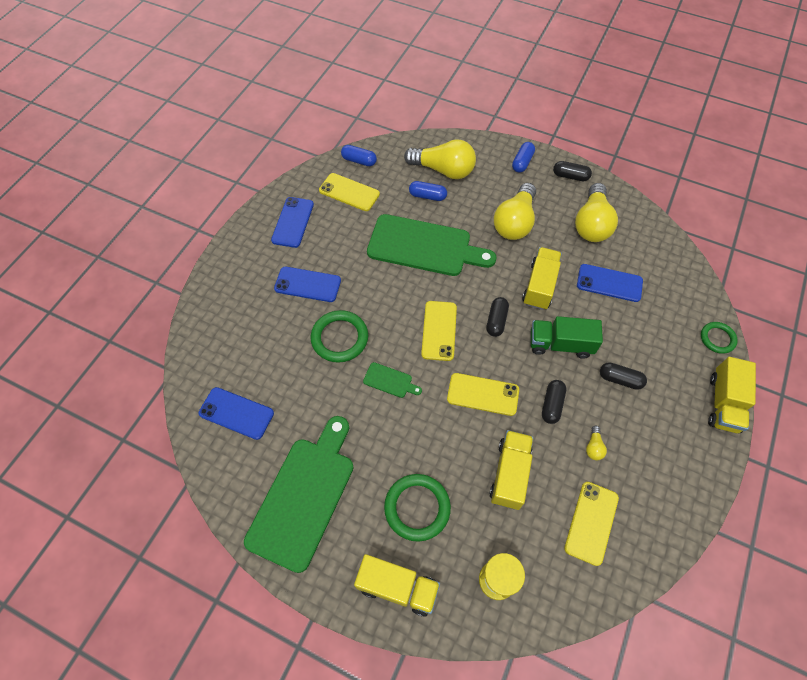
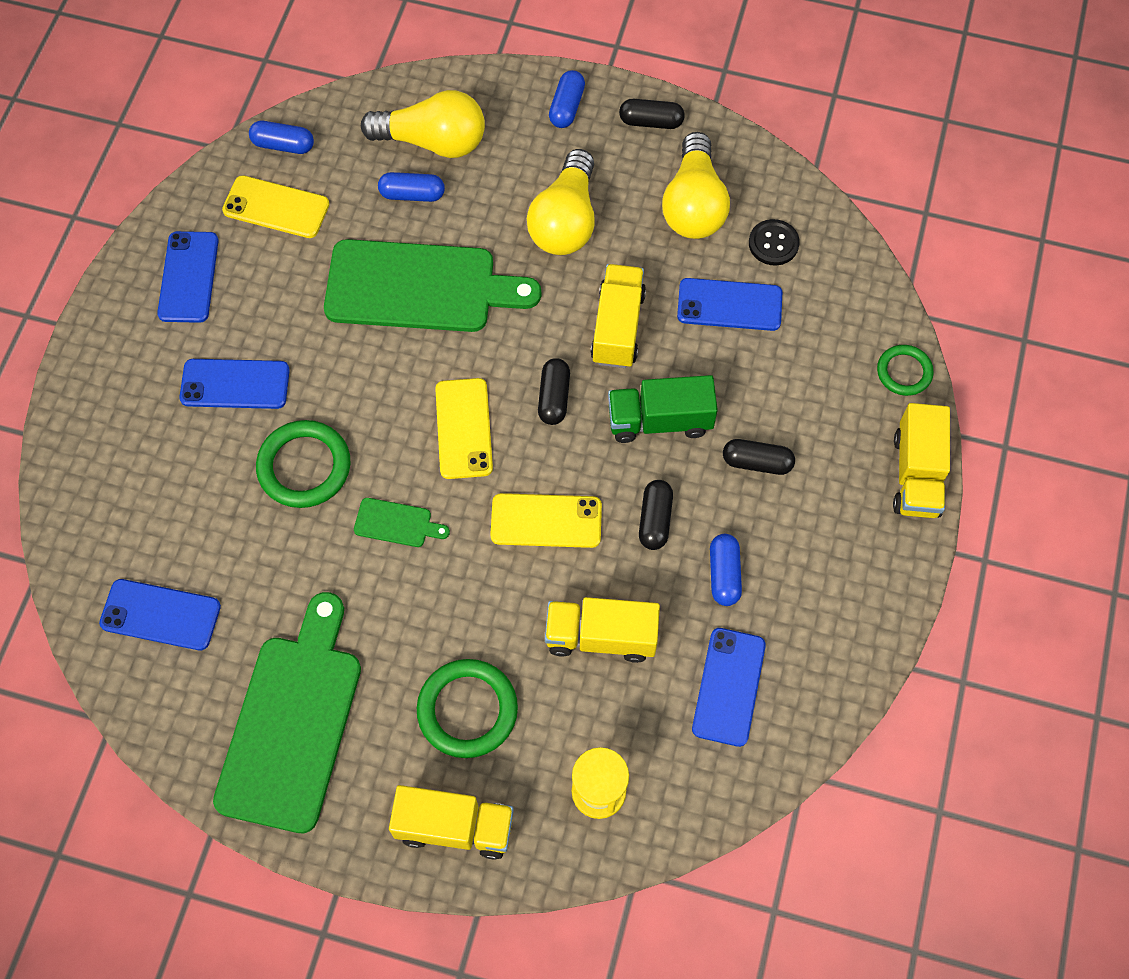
camera: 10 degrees left, 5 degrees up
(509, 474) = (601, 636): yellow truck -> yellow truck turned 90 degrees counterclockwise
(591, 522) = (728, 686): yellow phone -> blue phone
(593, 447) = (724, 574): yellow light bulb -> blue capsule
(638, 252) = (773, 243): none -> black button

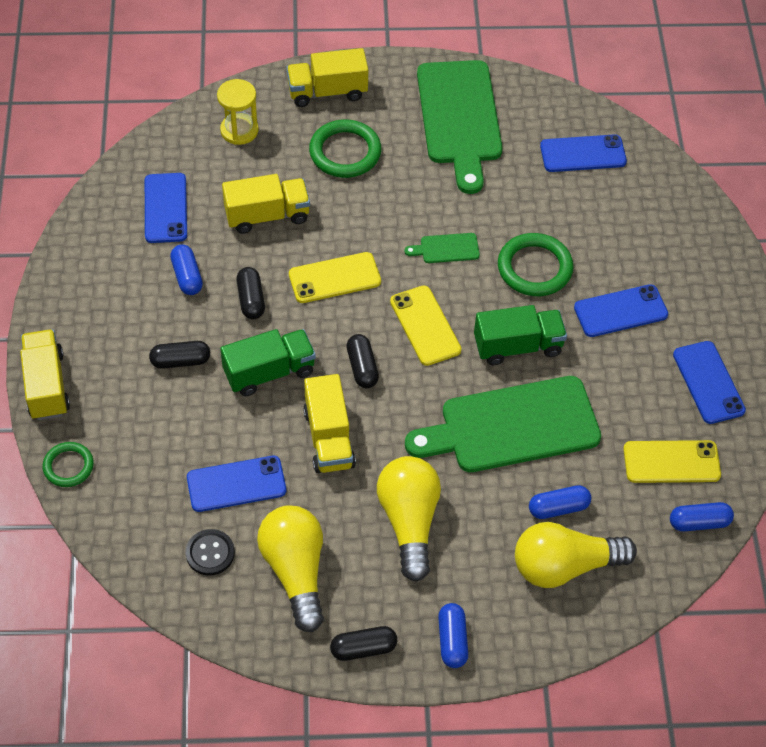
camera: 160 degrees right, 10 degrees down
(371, 374) = (517, 346): none -> green truck

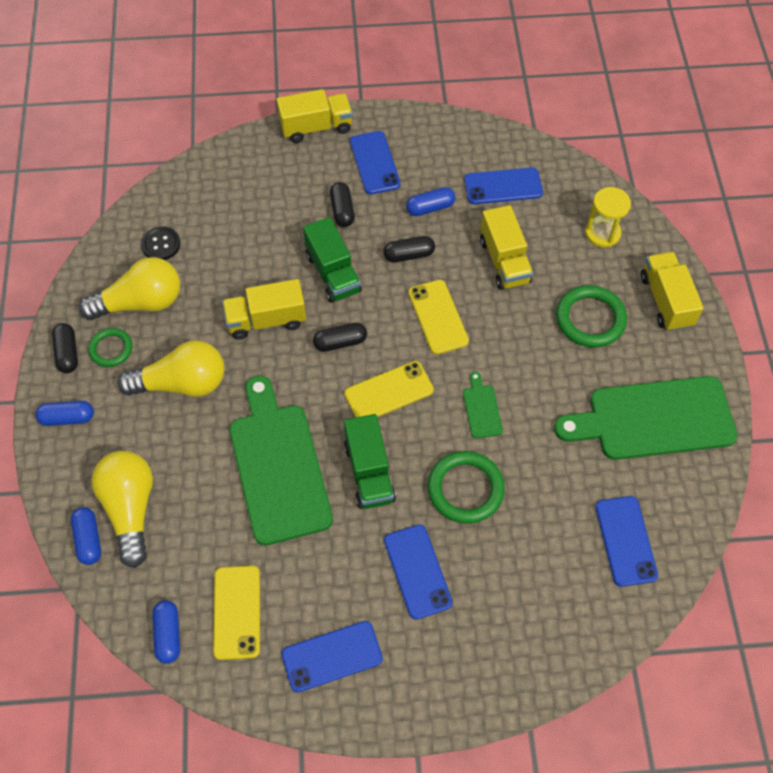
camera: 90 degrees right, 5 degrees up
(68, 466) = (242, 149): green ring -> green ring (111, 349)
(236, 484) = (223, 257): blue phone -> blue phone (374, 163)
(558, 508) = (190, 505): blue capsule -> blue capsule (88, 539)

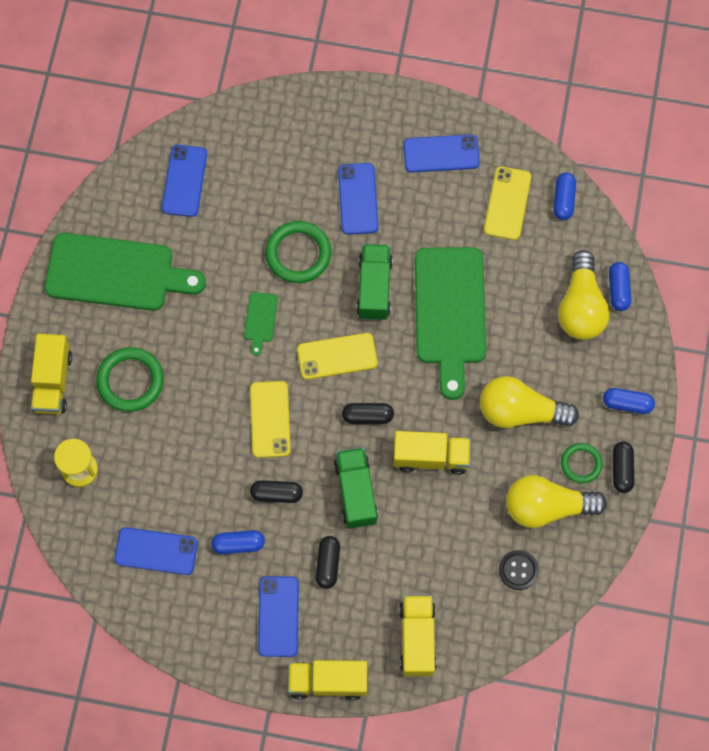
camera: 165 degrees left, 10 degrees up
(504, 261) = (187, 463): yellow truck -> yellow truck (417, 639)

